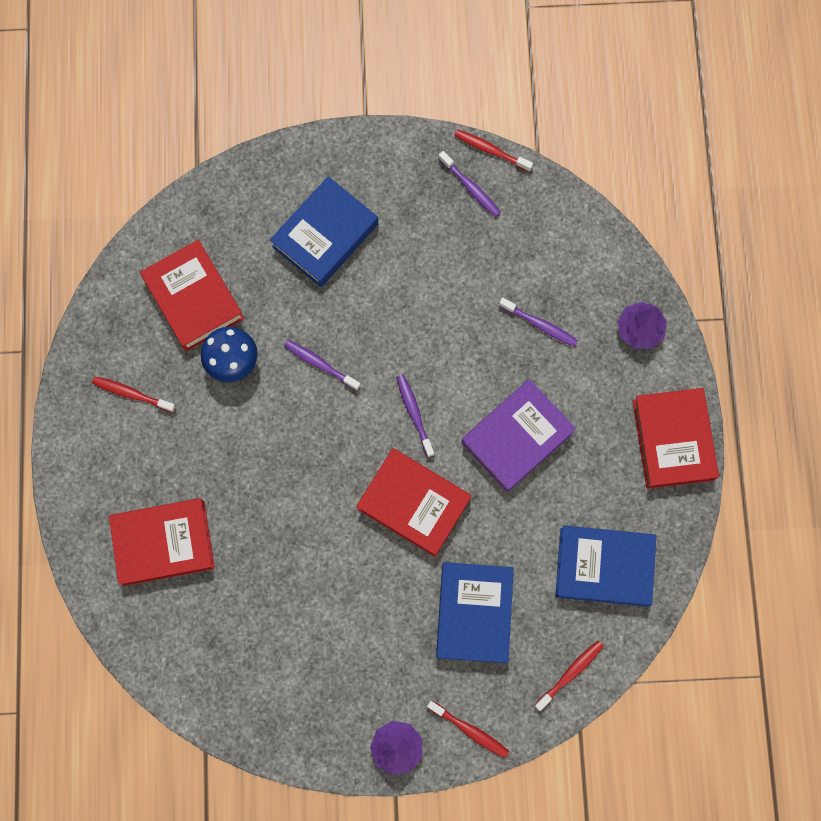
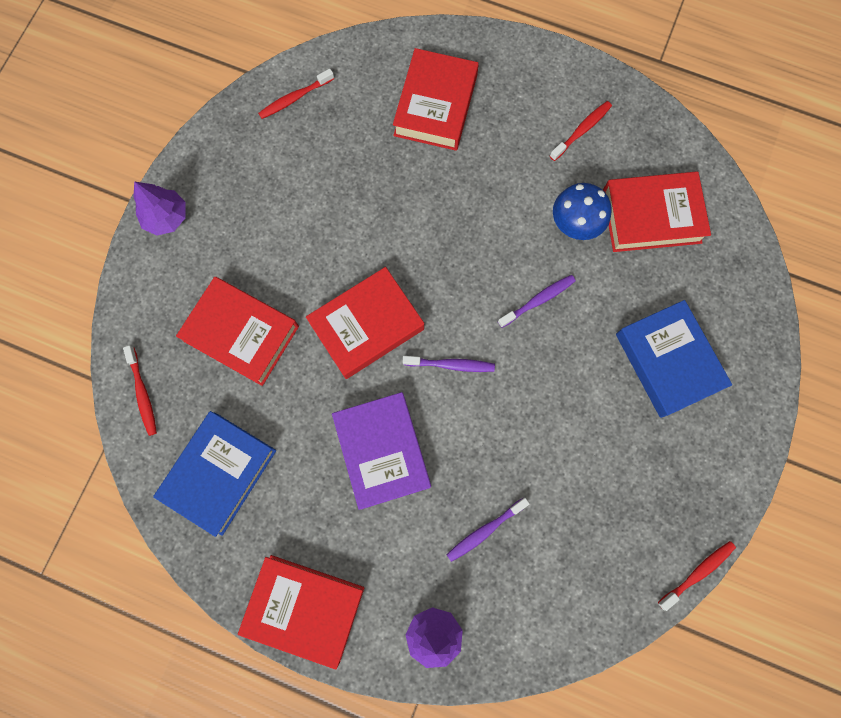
camera: 115 degrees right, 0 degrees up
(469, 730) = (145, 283): red toothbrush -> red toothbrush (295, 98)
(470, 187) = (663, 530): purple toothbrush -> none
(474, 613) = (241, 333): blue book -> red book

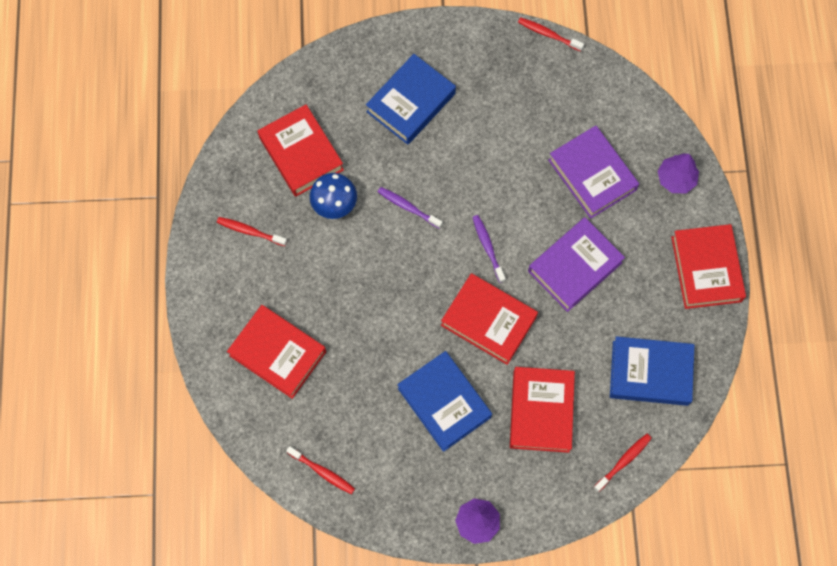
camera: 115 degrees left, 5 degrees down
(302, 240) = (444, 403): none -> blue book
(435, 105) = (278, 353): red book -> red book turned 45 degrees clockwise
(485, 530) = (592, 175): purple toothbrush -> purple book

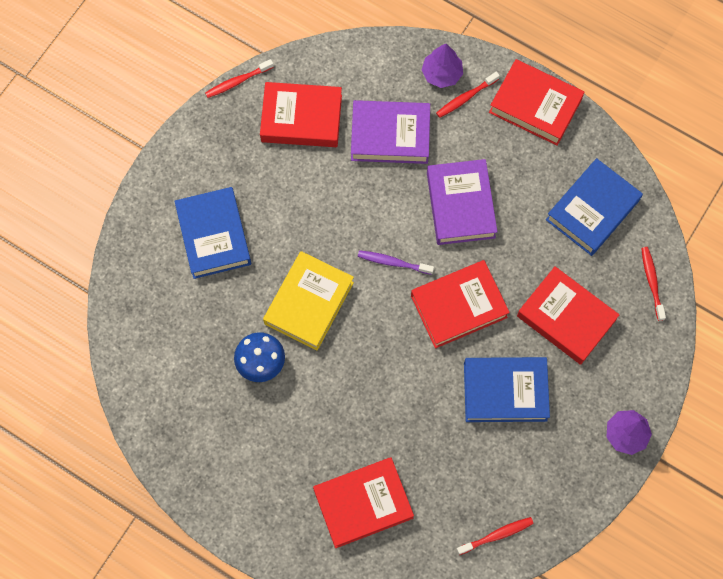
camera: 55 degrees left, 0 degrees up
(250, 231) = (231, 453): red toothbrush -> red toothbrush (466, 97)
(301, 154) = (191, 360): red book -> red book (301, 118)
(408, 207) = (309, 303): purple toothbrush -> yellow book

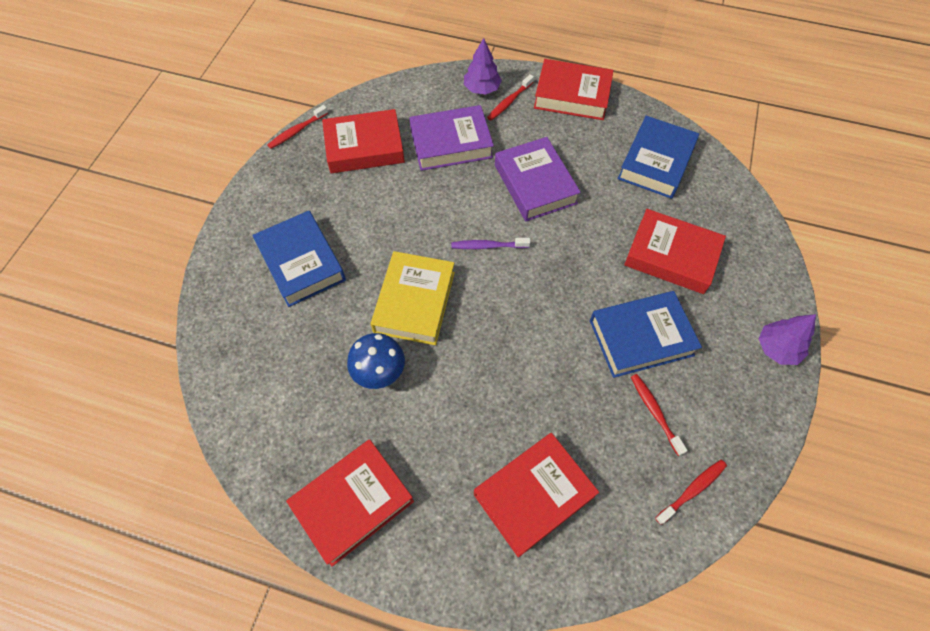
camera: 15 degrees left, 10 degrees down
(459, 306) = (565, 270): red book -> red book (353, 503)
(652, 282) = (736, 208): red toothbrush -> red toothbrush (655, 412)

